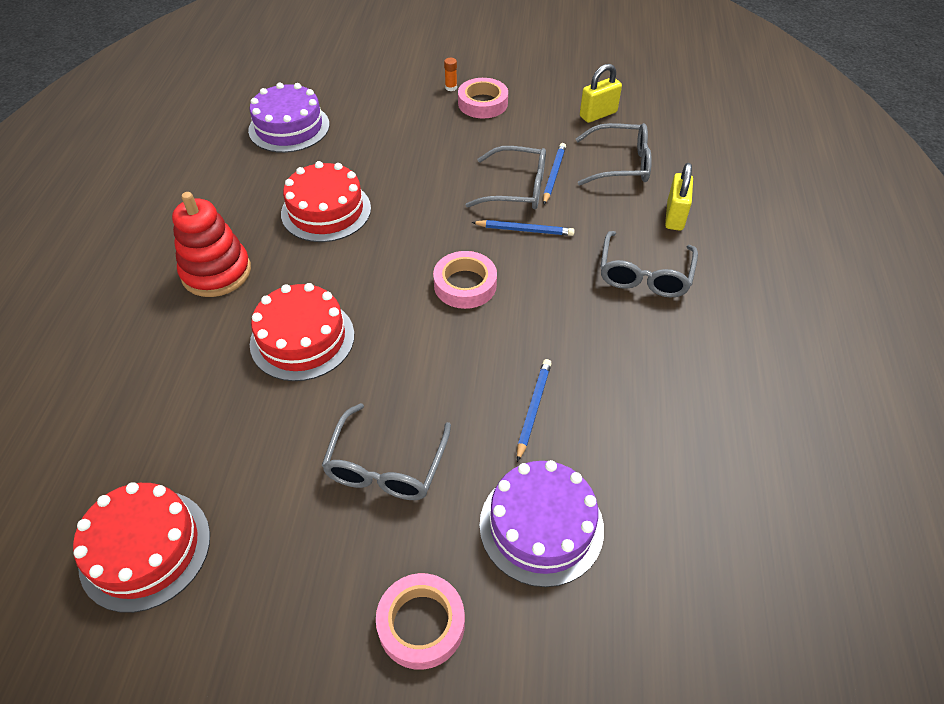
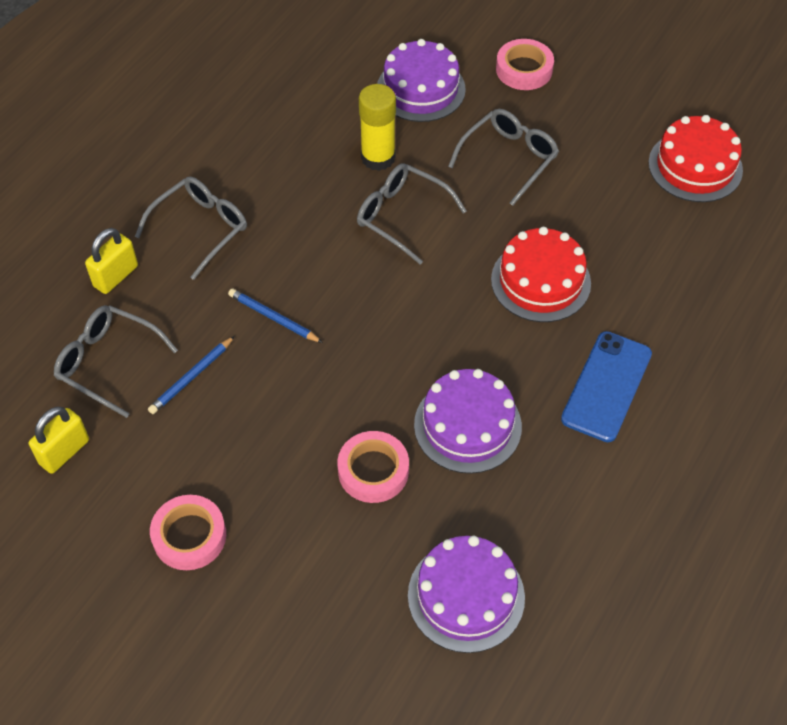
camera: 155 degrees left, 5 degrees up
(216, 272) = (607, 386): red stacking toy -> blue phone
(326, 211) = (467, 425): red cake -> purple cake
(451, 87) = (210, 589): orange glue stick -> none
(465, 285) = (369, 280): pink tape -> pink tape (373, 471)
(517, 189) = (244, 374): grey glasses -> grey glasses (402, 216)
(533, 409) = (378, 157): blue pencil -> yellow glue stick
(598, 114) = (64, 452): yellow padlock -> yellow padlock turned 45 degrees counterclockwise

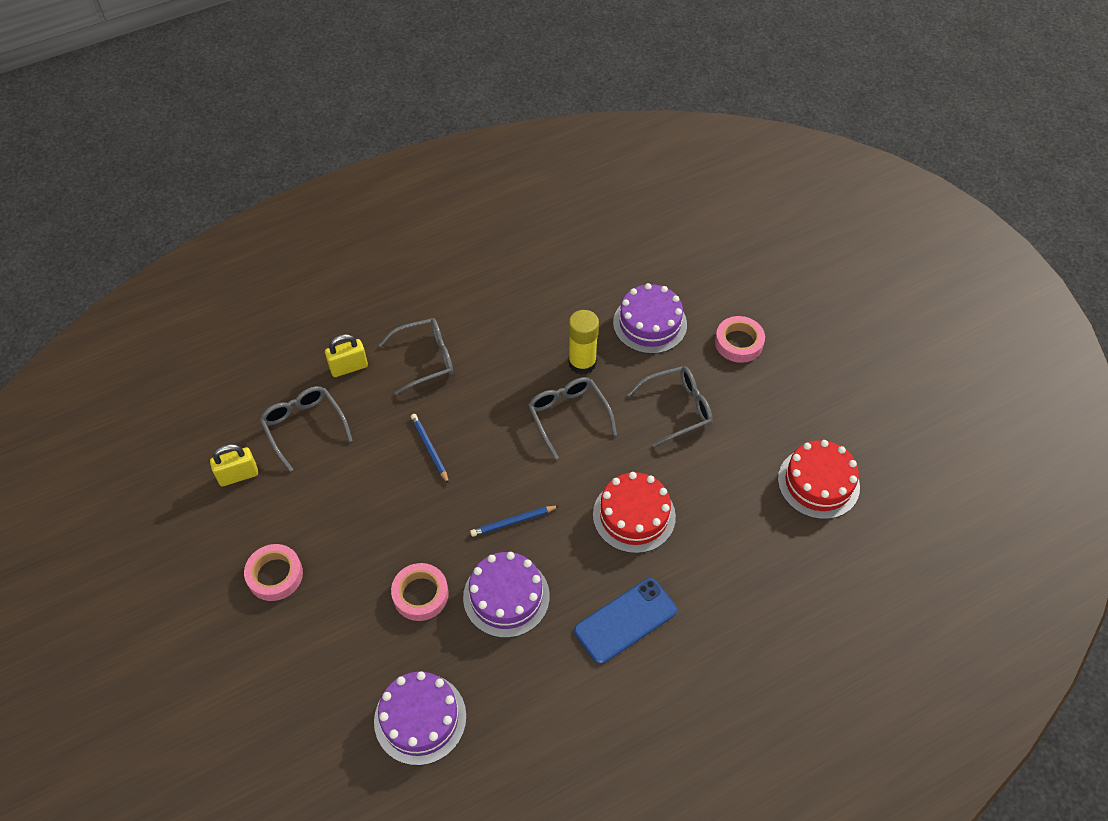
camera: 30 degrees right, 0 degrees up
(191, 377) = (349, 464): blue pencil -> blue pencil (513, 522)

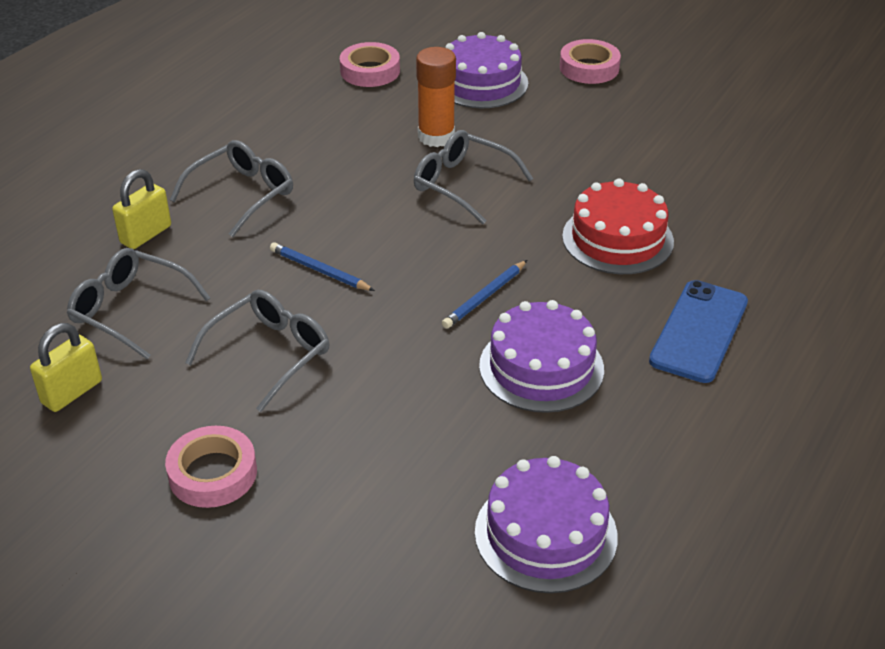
camera: 30 degrees left, 15 degrees down
(420, 594) = (432, 410): pink tape -> pink tape (370, 71)
(582, 363) = (436, 136): yellow glue stick -> orange glue stick
(677, 409) = (577, 137): grey glasses -> grey glasses (269, 354)
(818, 483) = (778, 143): red cake -> none

